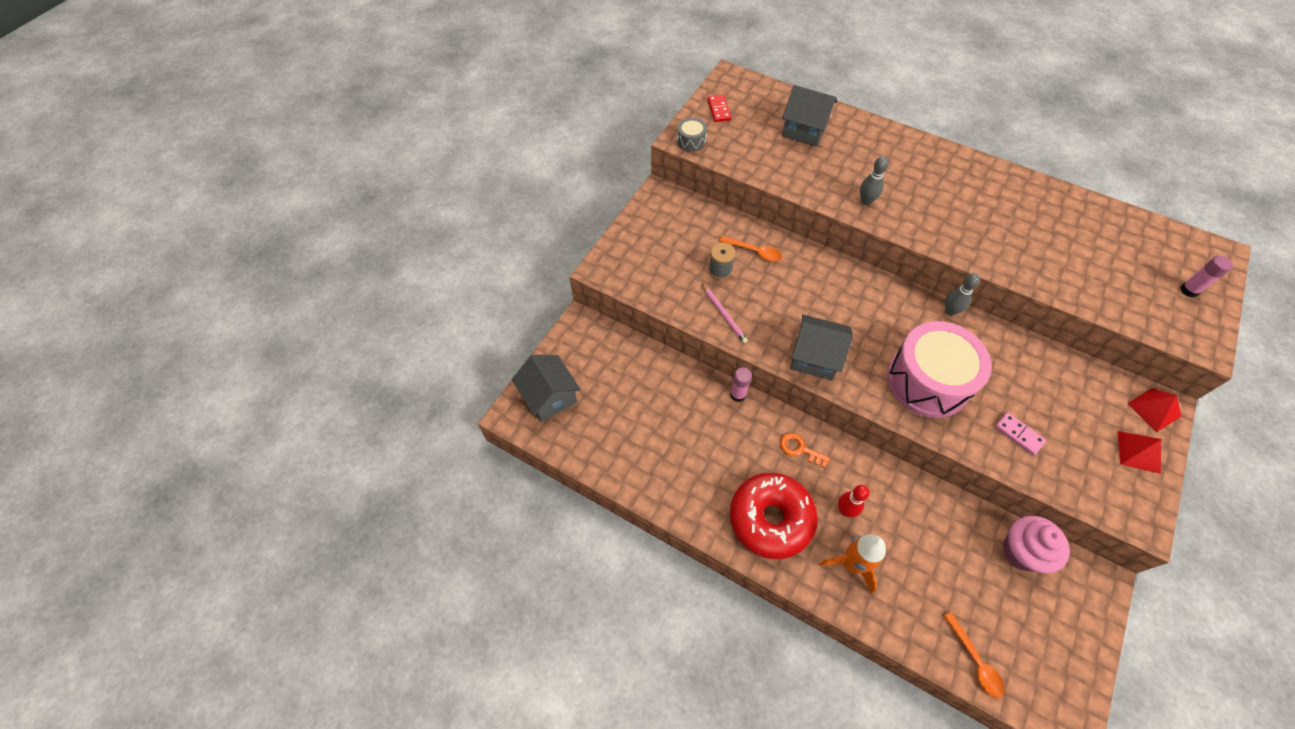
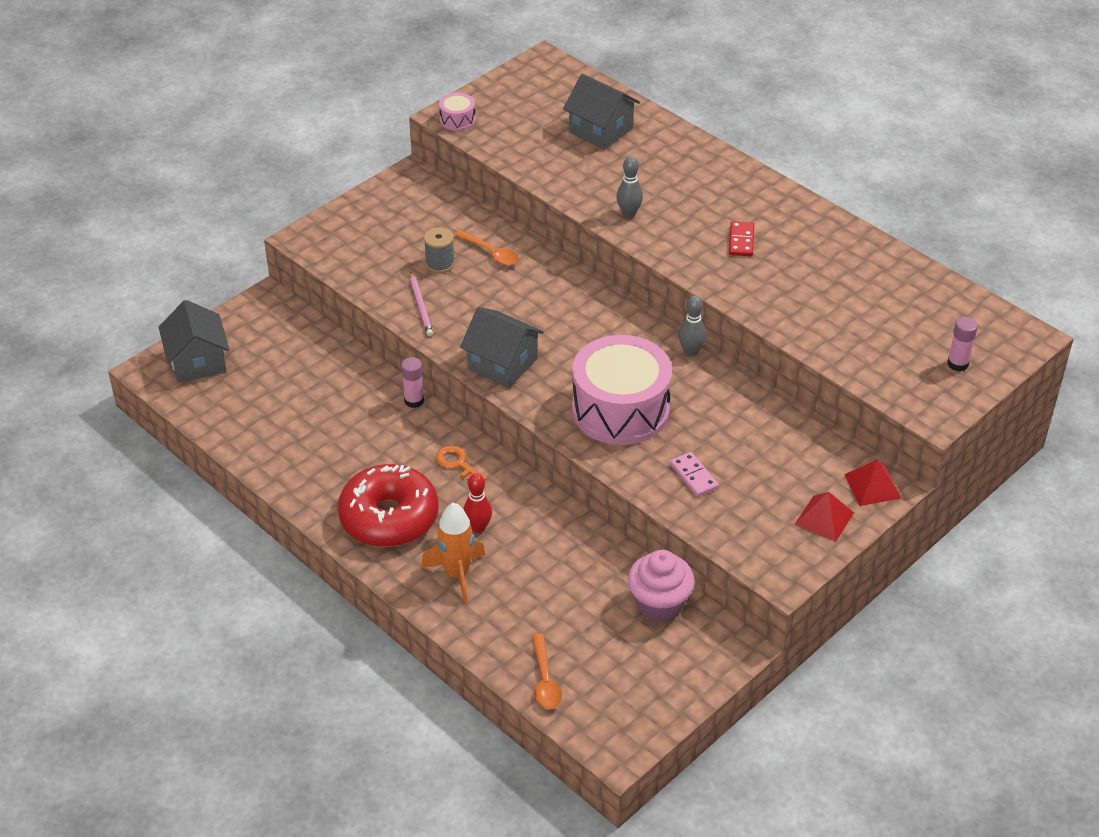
camera: 15 degrees right, 15 degrees down
(691, 141) = (457, 120): grey drum -> pink drum
(719, 110) = (509, 93): red domino -> red domino (741, 241)

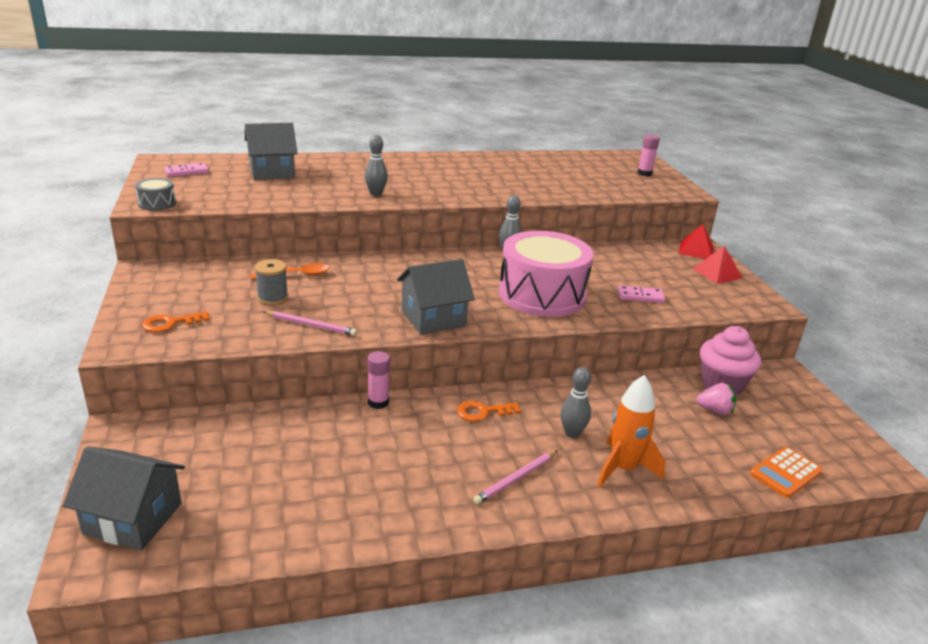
camera: 60 degrees left, 15 degrees down
(352, 240) = (170, 323): none -> orange key
(389, 517) = (516, 479): red donut -> pink pencil
(457, 120) = (157, 203): pink drum -> grey drum
(478, 527) = (572, 433): red bowling pin -> grey bowling pin
(538, 90) = (186, 172): none -> pink domino
(545, 680) = (785, 473): orange spoon -> orange calculator
(605, 610) = (715, 410): none -> pink strawberry
(741, 241) = (458, 178): red domino -> none

